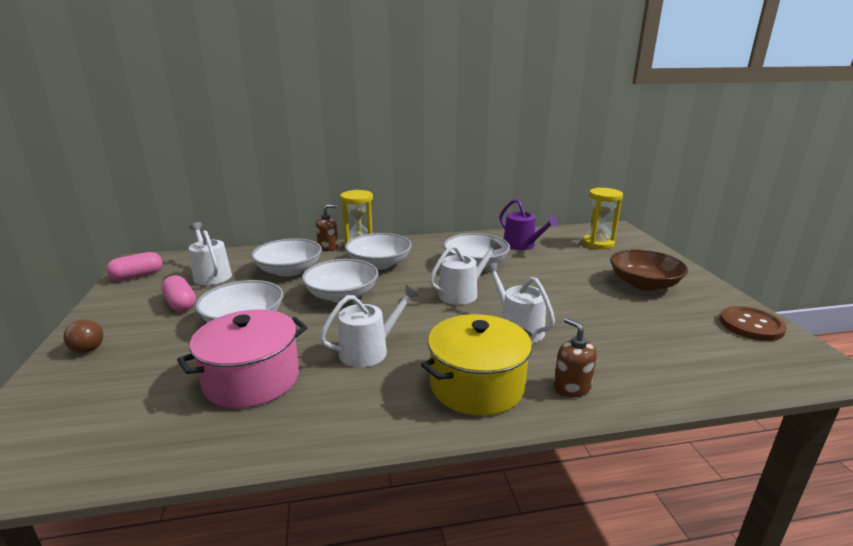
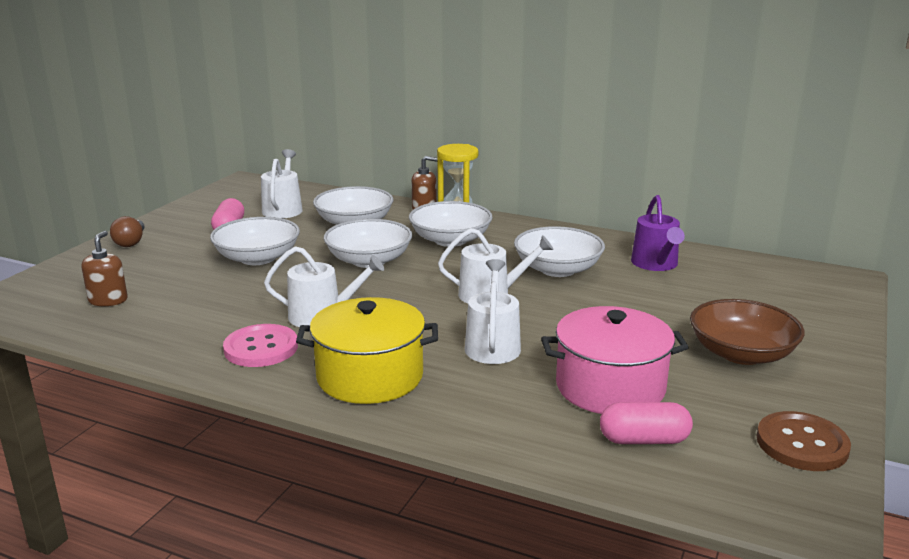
camera: 35 degrees right, 0 degrees up
(137, 276) = (226, 194): pink capsule -> pink capsule (644, 440)
(252, 379) = (206, 305): pink pot -> pink pot (610, 387)
(358, 398) = (261, 348): none -> pink button
(571, 387) = (455, 412): brown soap dispenser -> brown soap dispenser (108, 300)
(598, 243) = (772, 290): yellow hourglass -> none

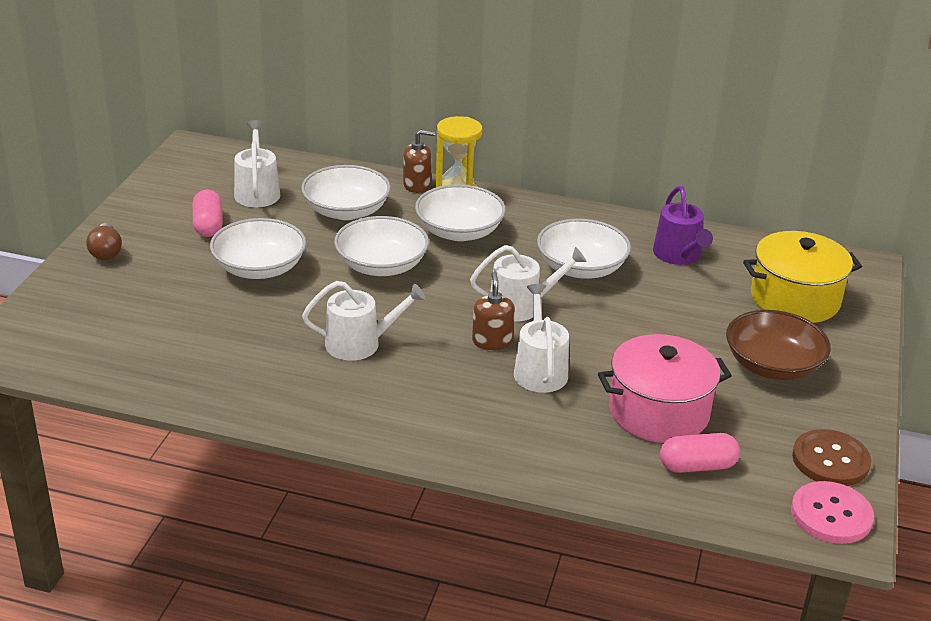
camera: 10 degrees left, 10 degrees up
(108, 300) = (125, 336): brown soap dispenser -> brown soap dispenser (492, 341)
(261, 348) = (314, 388): pink button -> pink button (831, 515)
(370, 376) = (433, 415): yellow pot -> yellow pot (795, 299)

